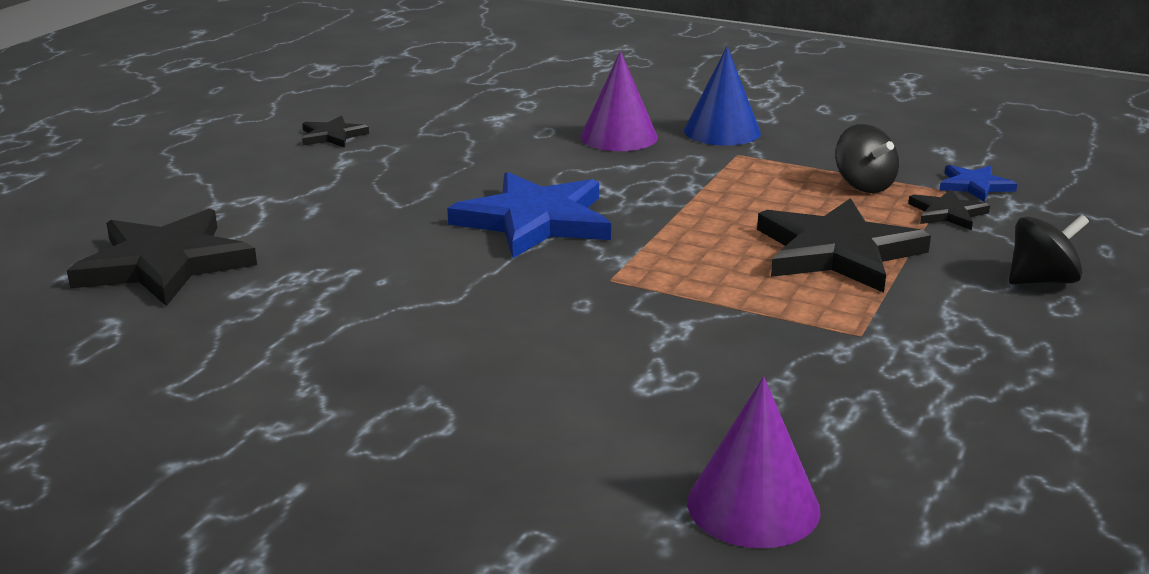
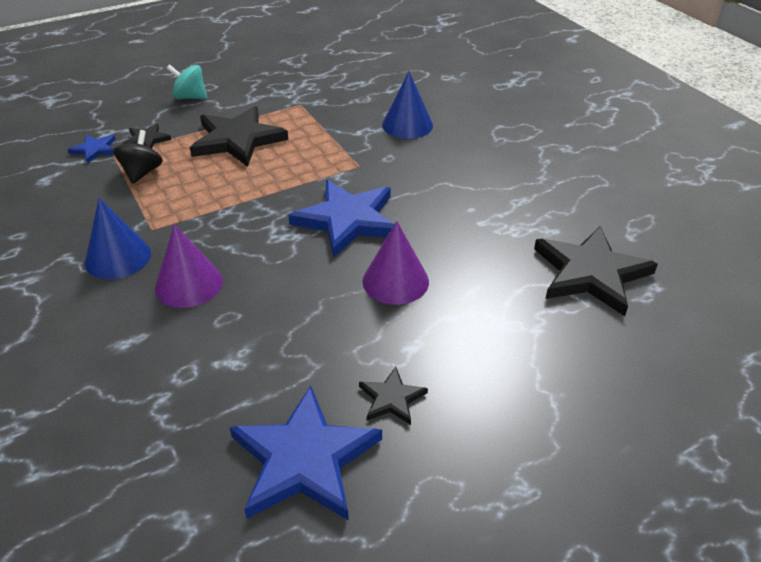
camera: 145 degrees left, 15 degrees up
(373, 101) = (304, 459): none -> blue star
(622, 365) = (407, 125): none -> blue cone
(753, 505) = (424, 72): purple cone -> purple cone (395, 281)
(1042, 280) = (190, 97): black spinning top -> turquoise spinning top

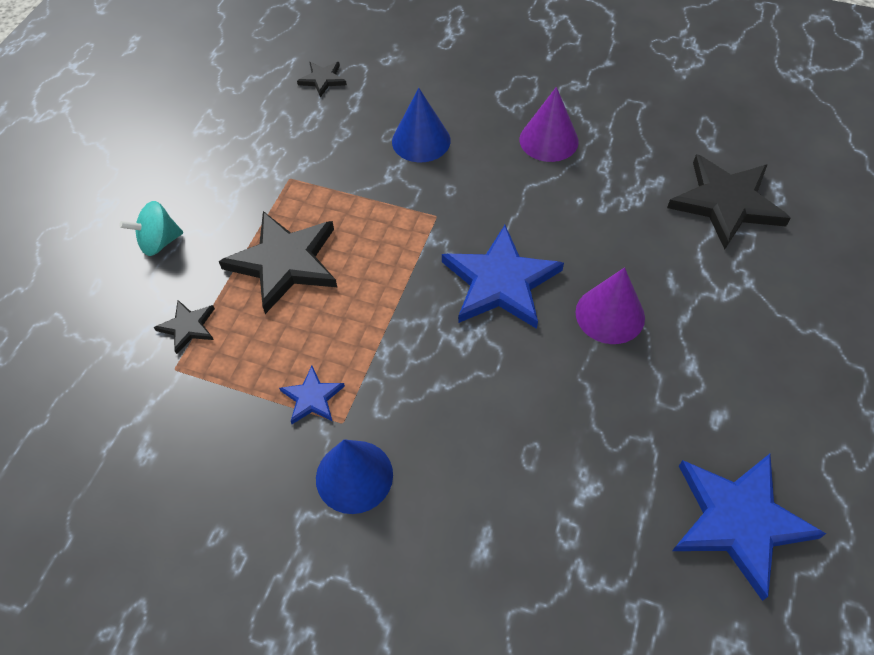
camera: 40 degrees left, 15 degrees up
(95, 150) = (147, 378): blue star -> blue star (312, 398)
(142, 173) = (241, 368): black spinning top -> none
(189, 284) = (456, 450): purple cone -> purple cone (548, 140)
(392, 398) = (731, 420): black star -> black star (323, 79)

